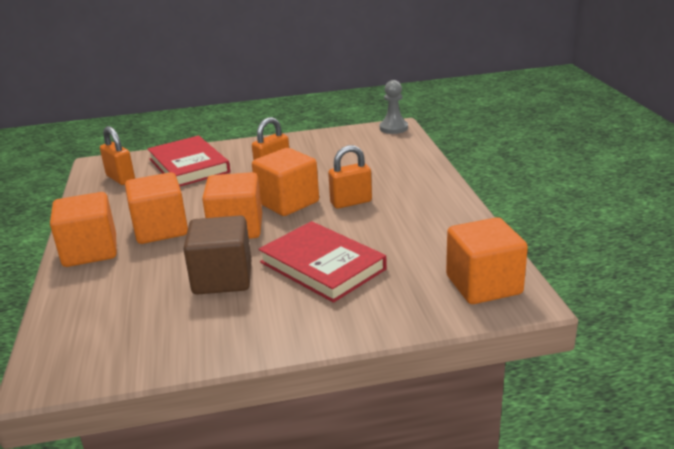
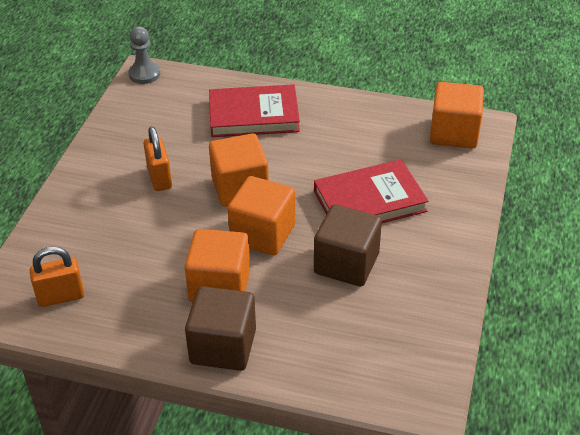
camera: 65 degrees left, 15 degrees up
(90, 251) = (223, 346): orange cube -> brown cube
(189, 165) = (83, 235): red book -> red book (254, 115)
(351, 202) = (275, 151): orange padlock -> none

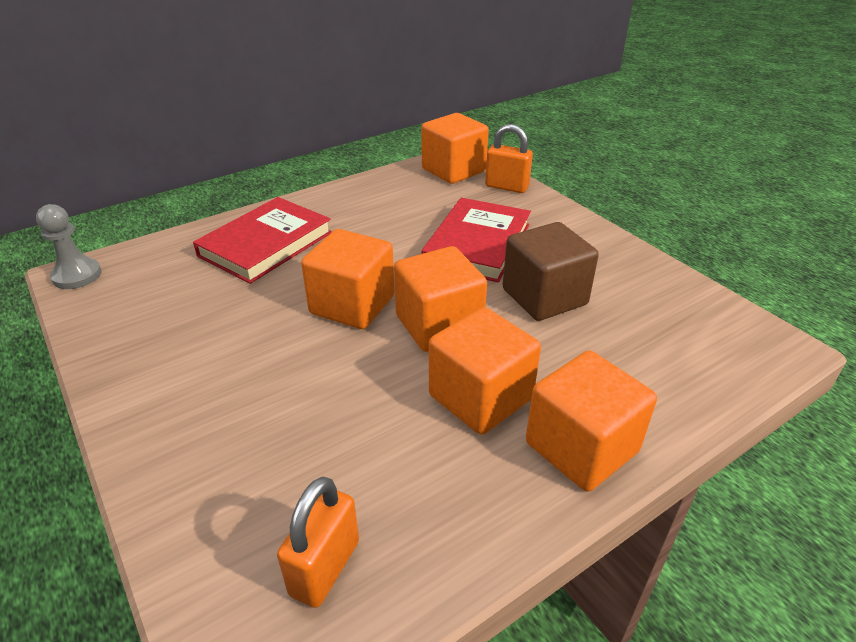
camera: 50 degrees left, 5 degrees down
(159, 178) = (250, 351): orange padlock -> orange padlock (506, 187)
(223, 346) = (581, 447): brown cube -> orange cube

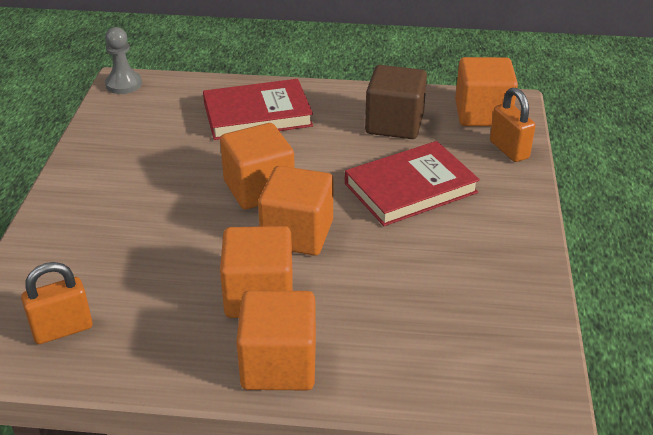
camera: 40 degrees right, 0 degrees up
(544, 297) = (403, 256): brown cube -> brown cube (394, 124)

